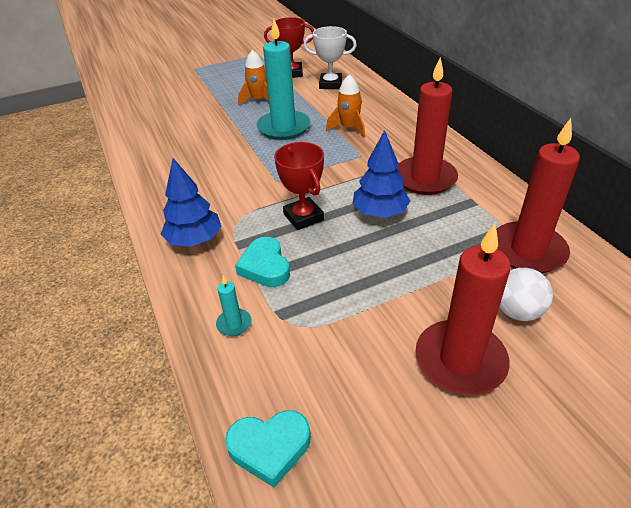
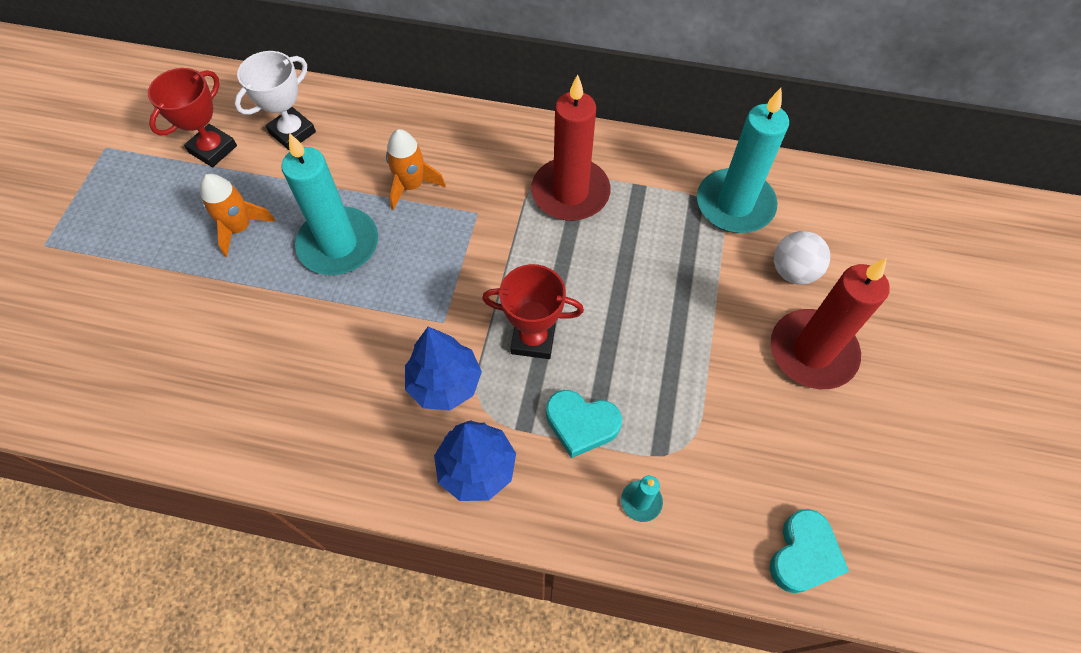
camera: 55 degrees left, 20 degrees up
(380, 213) = (588, 269): blue tree -> blue tree (445, 383)
(527, 251) = (735, 204): red candle -> turquoise candle

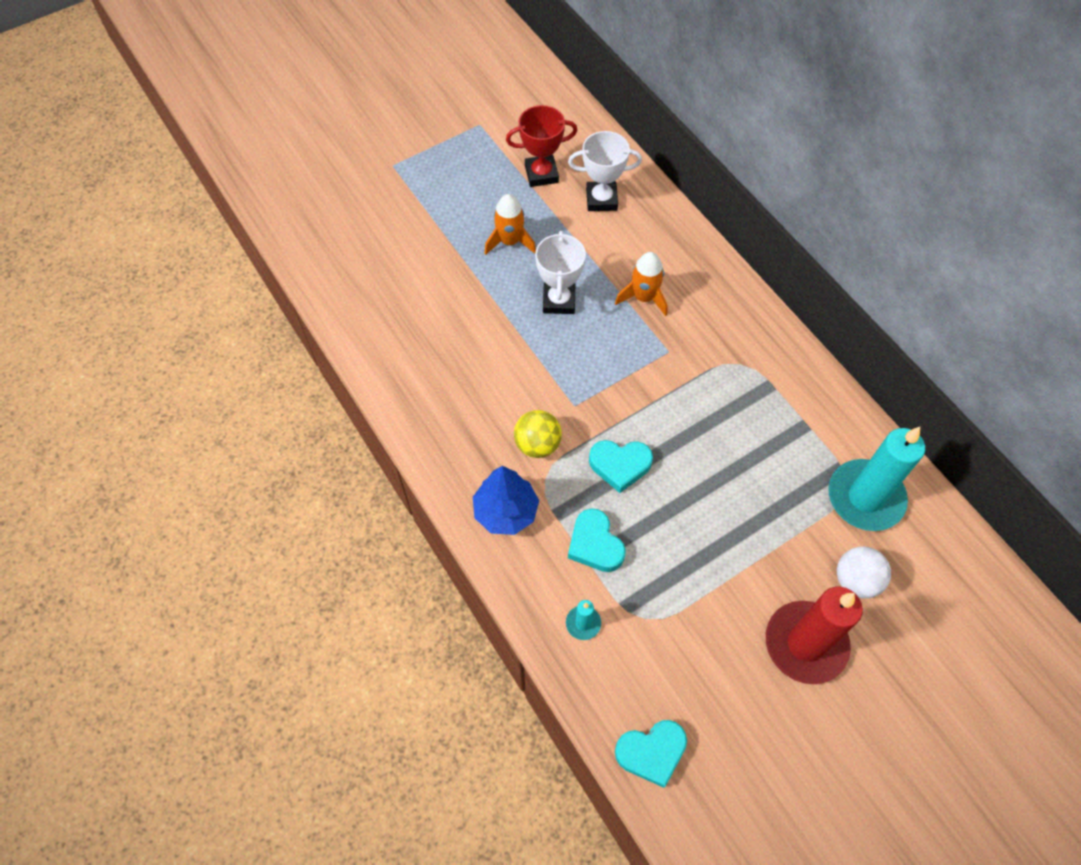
camera: 45 degrees right, 0 degrees up
(339, 244) = (559, 301): turquoise candle -> white trophy
(445, 383) = (537, 444): blue tree -> yellow ball
(533, 339) = (620, 465): red trophy -> turquoise heart
(570, 193) = (749, 389): red candle -> none

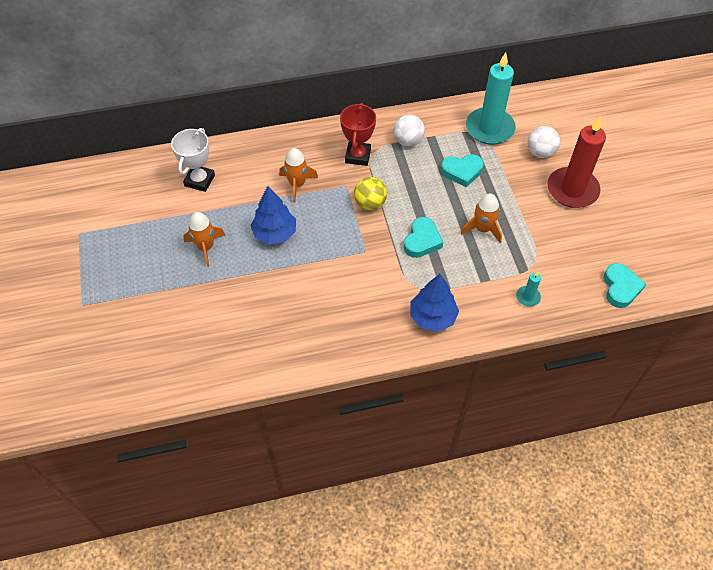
camera: 70 degrees left, 5 degrees down
(537, 444) = (387, 282): yellow ball -> yellow ball (370, 204)
(541, 174) = (154, 208): red trophy -> red trophy (358, 156)
(559, 301) = (275, 233): white trophy -> blue tree
(595, 544) = (474, 273): turquoise heart -> turquoise heart (462, 172)
(673, 535) = (482, 229): none -> orange rocket
(782, 399) = (408, 141): none -> white ball

